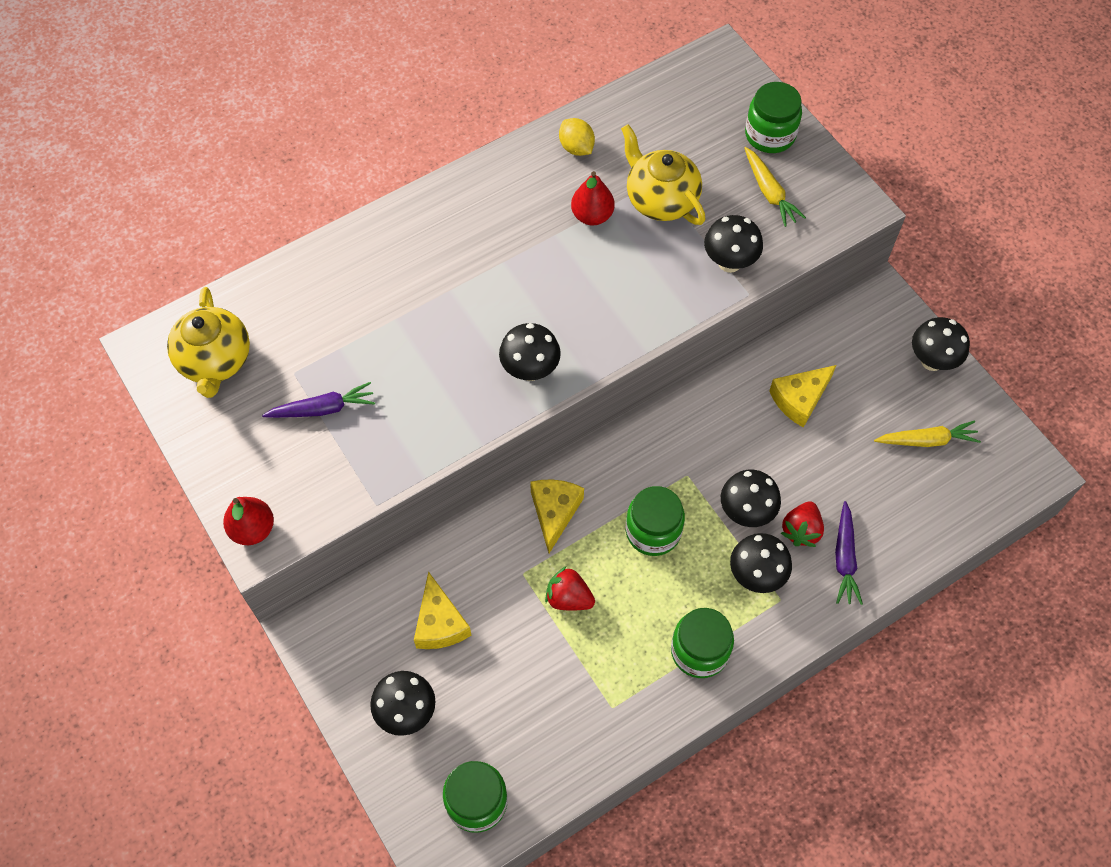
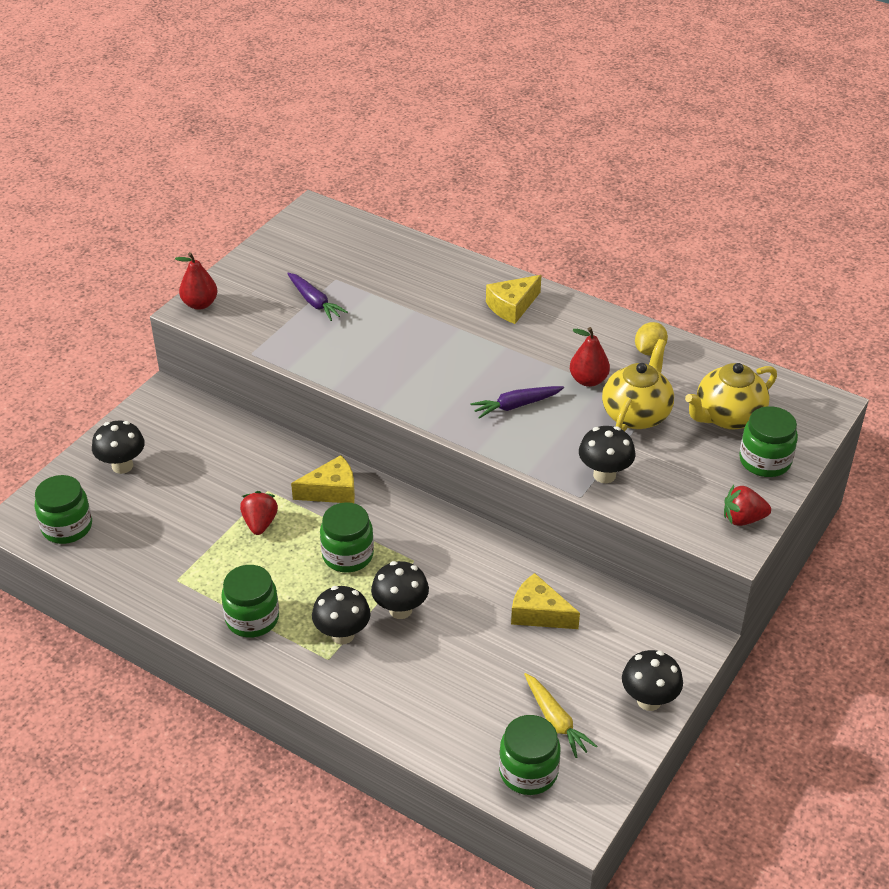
camera: 65 degrees right, 20 degrees down
(215, 361) = (322, 242): yellow teapot -> yellow teapot (727, 417)
(440, 623) = (202, 459): yellow cheese -> yellow cheese (512, 306)
(530, 370) = (416, 392): black mushroom -> none
(769, 192) = (700, 478): yellow carrot -> none
(801, 530) = (404, 653): red strawberry -> red strawberry (743, 519)
(844, 558) = (393, 692): purple carrot -> purple carrot (516, 406)
(973, 485) = (528, 772): none -> green jar

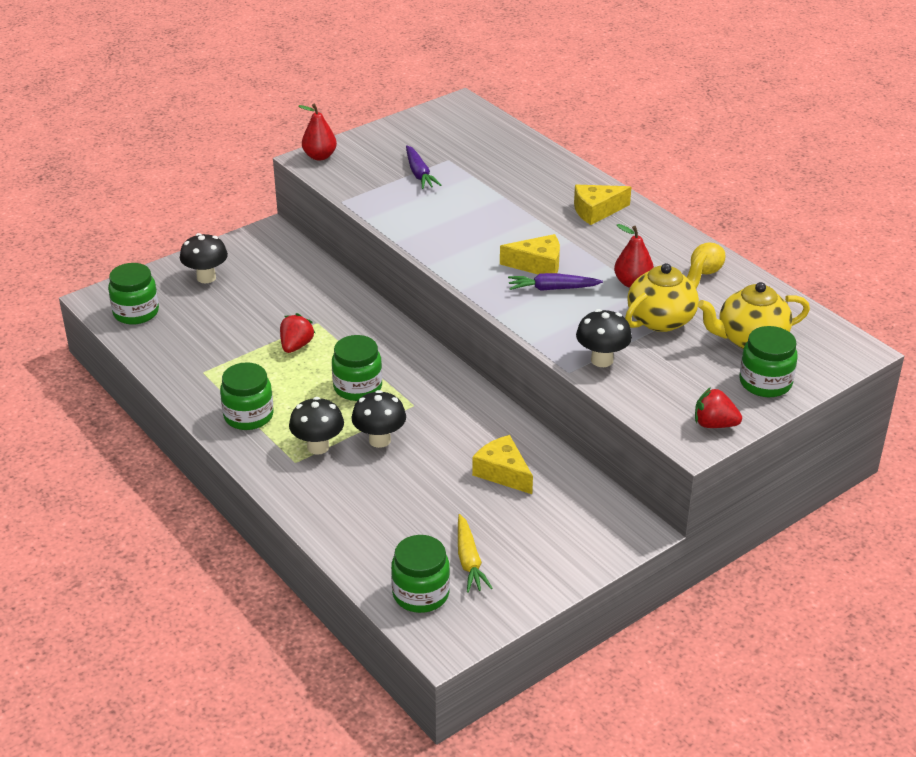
camera: 20 degrees right, 5 degrees down
(331, 491) = (372, 335): yellow cheese -> yellow cheese (538, 265)
(649, 700) = (565, 567): black mushroom -> none

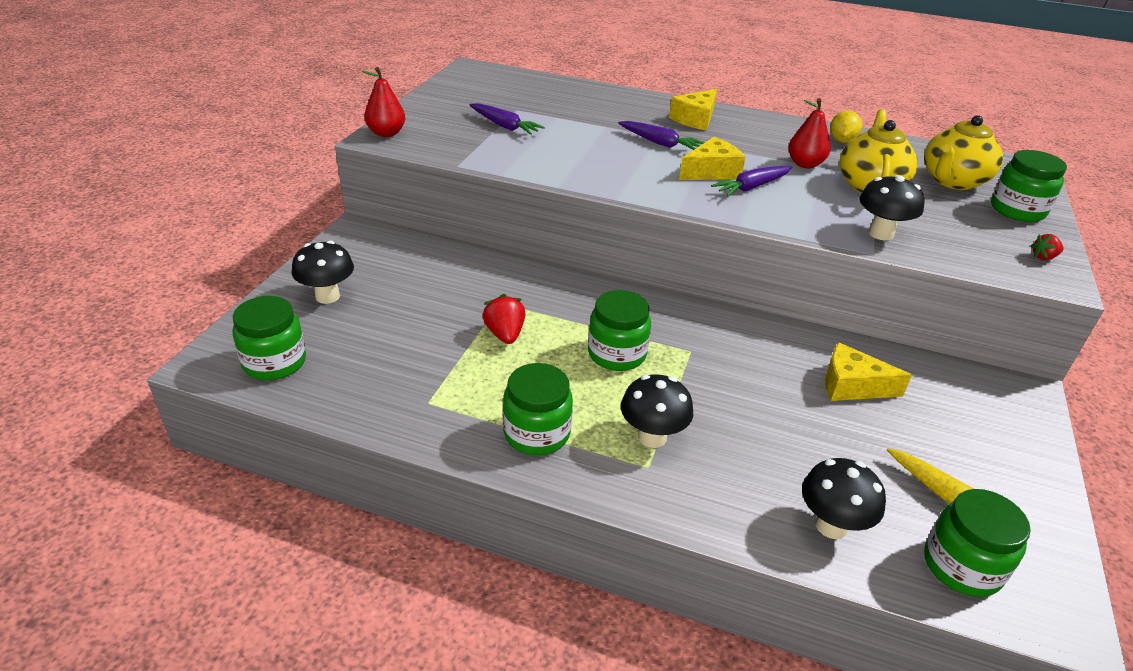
camera: 35 degrees left, 0 degrees up
(379, 440) = (703, 401): black mushroom -> black mushroom (831, 526)
(530, 226) = (660, 143): none -> purple carrot
(714, 424) = (1043, 257): red strawberry -> red strawberry, size x0.61

